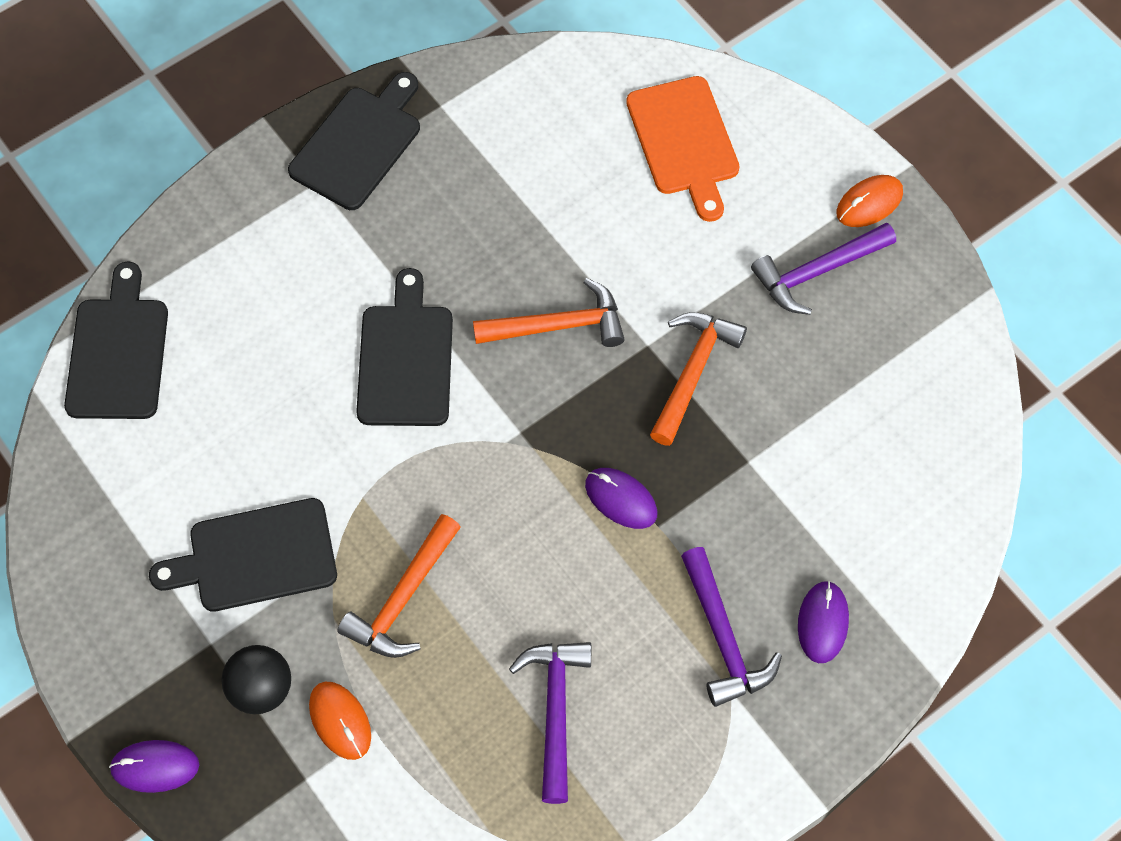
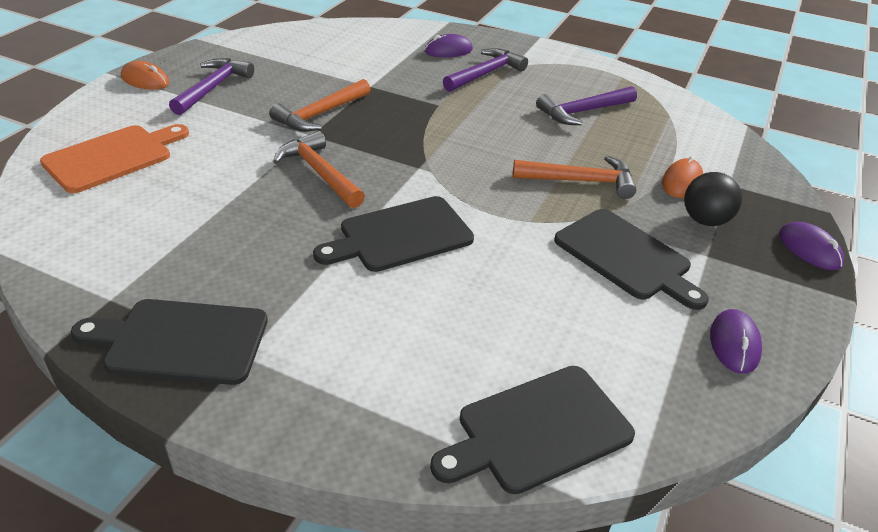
camera: 120 degrees left, 25 degrees down
(621, 499) = (433, 120): purple mouse -> purple mouse (734, 344)
(693, 372) = (320, 114): orange hammer -> orange hammer turned 45 degrees counterclockwise
(817, 272) = (213, 88): purple hammer -> purple hammer turned 105 degrees counterclockwise

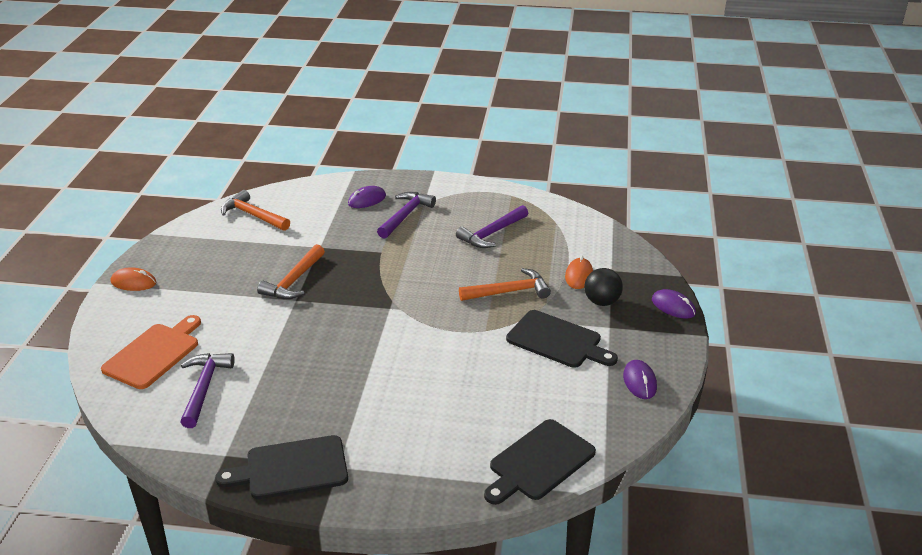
camera: 15 degrees left, 5 degrees down
(213, 88) = (194, 277): purple hammer -> purple hammer (204, 388)
(319, 173) = (319, 329): orange hammer -> orange hammer (253, 215)
(401, 236) = (401, 362): black cutting board -> none

